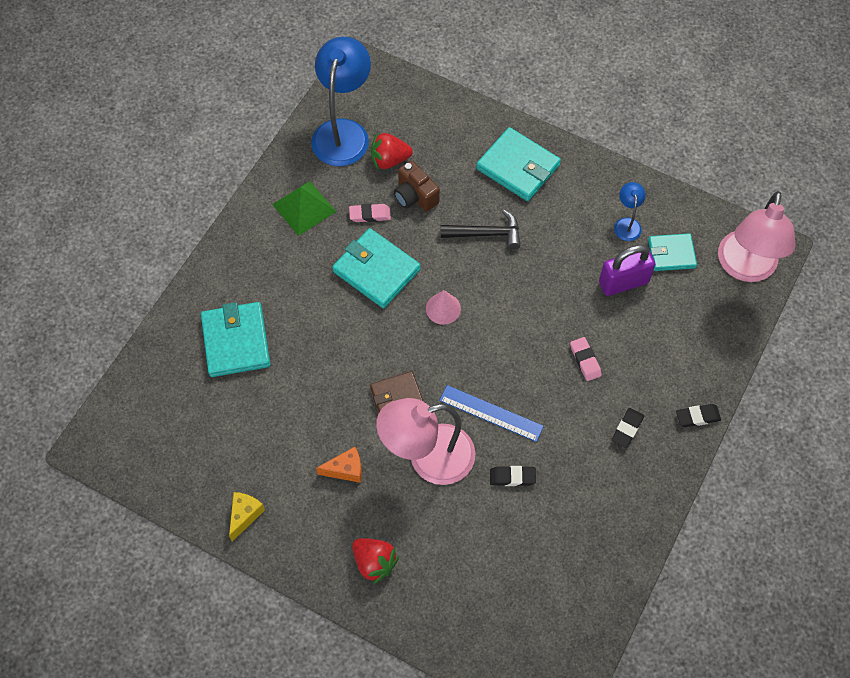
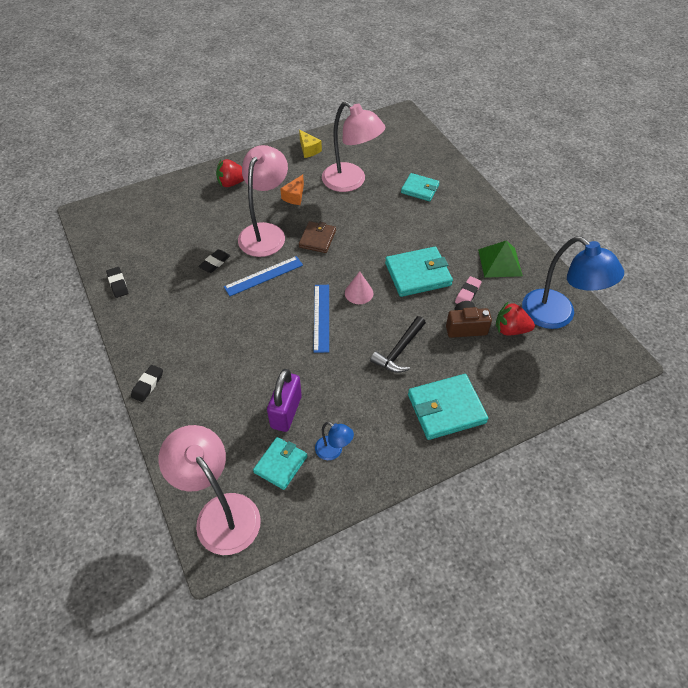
camera: 125 degrees right, 10 degrees down
(236, 341) = (420, 189): turquoise wallet -> turquoise wallet, size x0.64
(275, 423) = (351, 182): none -> pink lamp
(389, 160) = (510, 329): red strawberry -> red strawberry turned 105 degrees counterclockwise
(500, 322) = (321, 317): none -> blue ruler
(585, 360) = (250, 347): pink eraser -> none
(627, 429) = (182, 338): black eraser -> black eraser (118, 284)

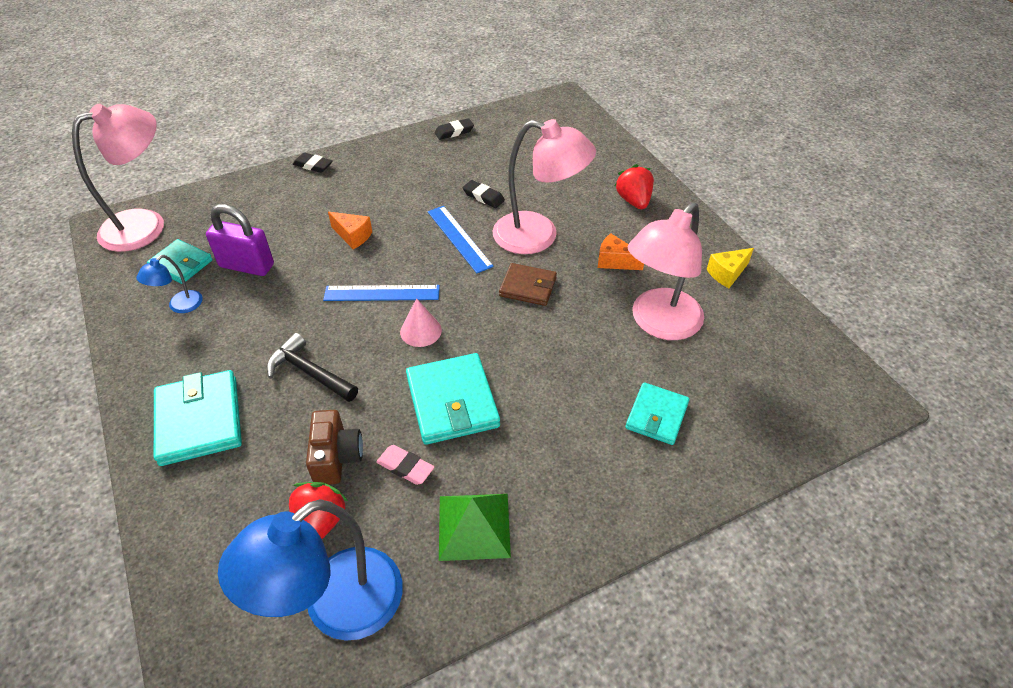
camera: 90 degrees right, 5 degrees down
(254, 342) = (353, 236): none -> orange cheese

